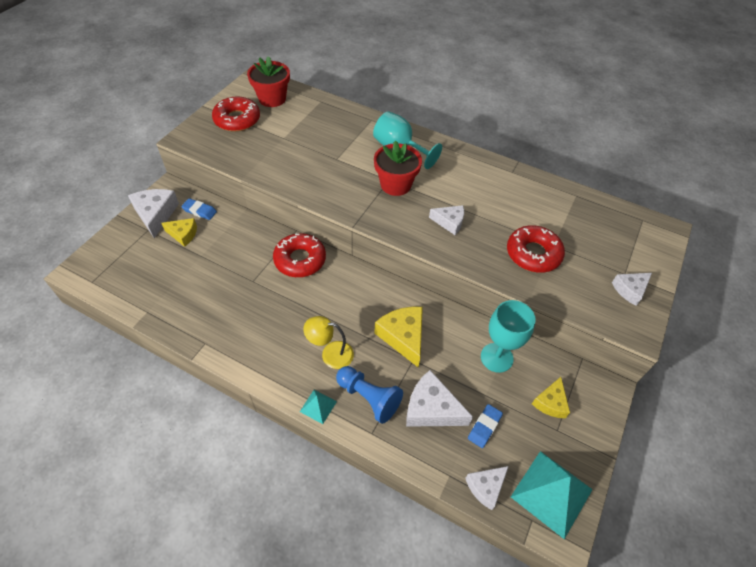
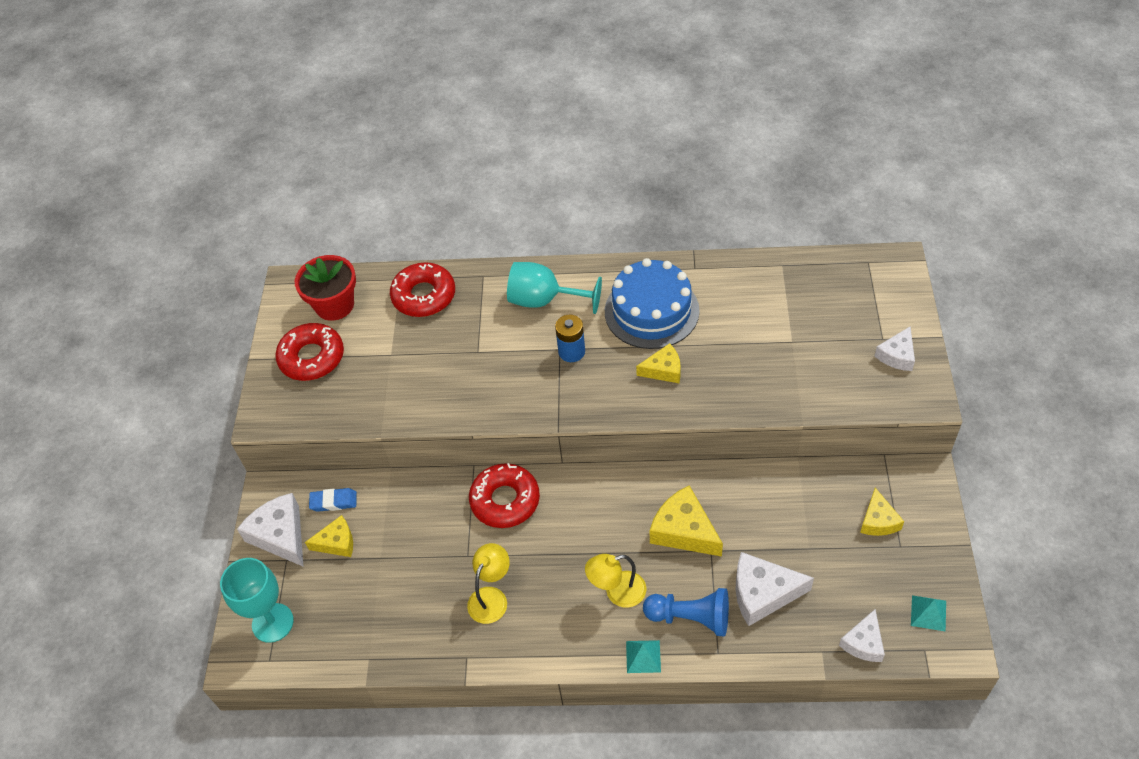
camera: 20 degrees left, 0 degrees up
(248, 314) = (491, 597): none -> yellow lamp
(395, 184) = (571, 352): red flower pot -> blue battery
(449, 222) = (663, 370): white cheese -> yellow cheese
(465, 184) = (651, 311): none -> blue cake
(484, 427) = (827, 583): blue eraser -> none
(496, 357) = (796, 501): turquoise goblet -> turquoise goblet (272, 623)
(533, 254) = (776, 363): red donut -> red donut (424, 296)
(551, 493) = (928, 613): turquoise pyramid -> turquoise pyramid, size x0.49

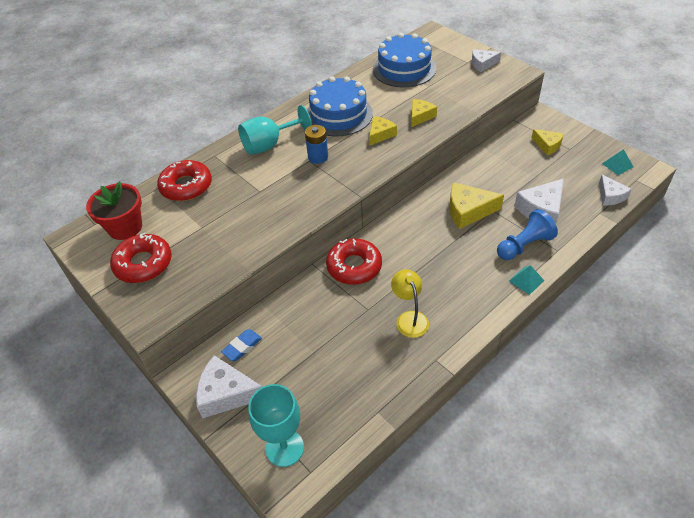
camera: 45 degrees left, 5 degrees down
(337, 542) = (273, 367): yellow cheese -> yellow cheese (420, 116)
(617, 592) = (473, 262): yellow lamp -> none
(795, 296) = (404, 69): none -> blue cake
(897, 355) = (483, 64): white cheese -> white cheese turned 90 degrees clockwise

